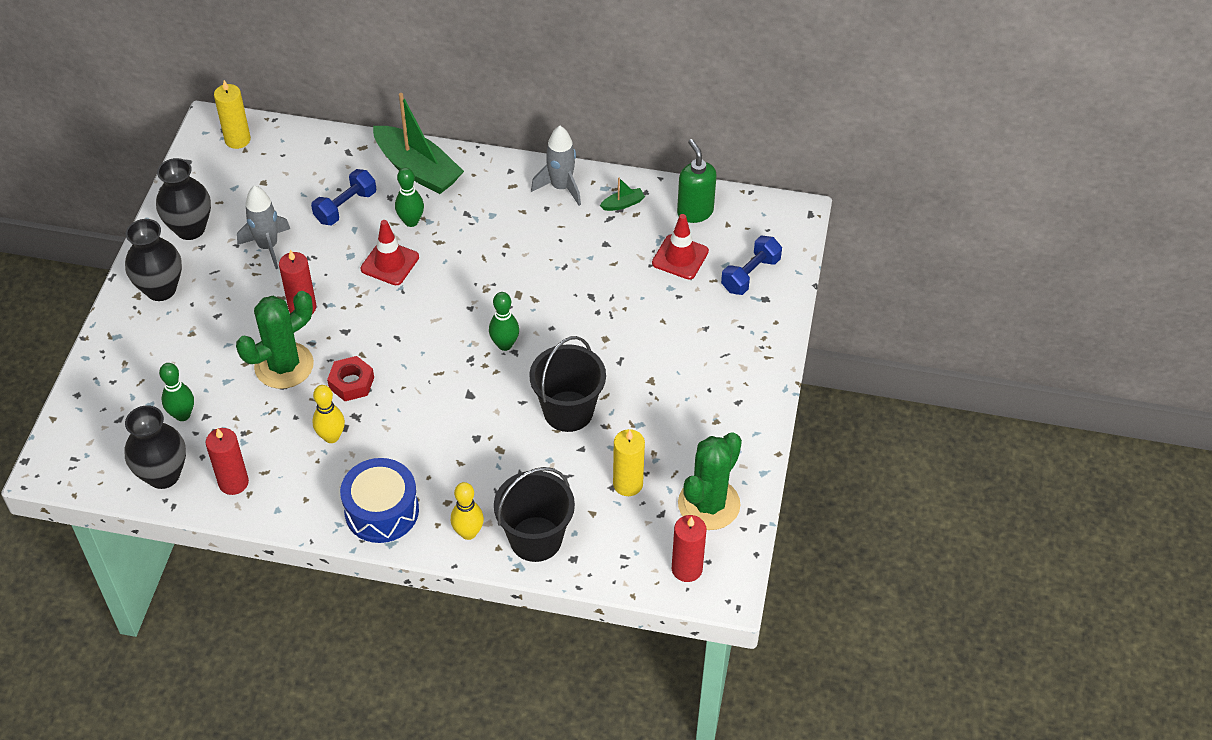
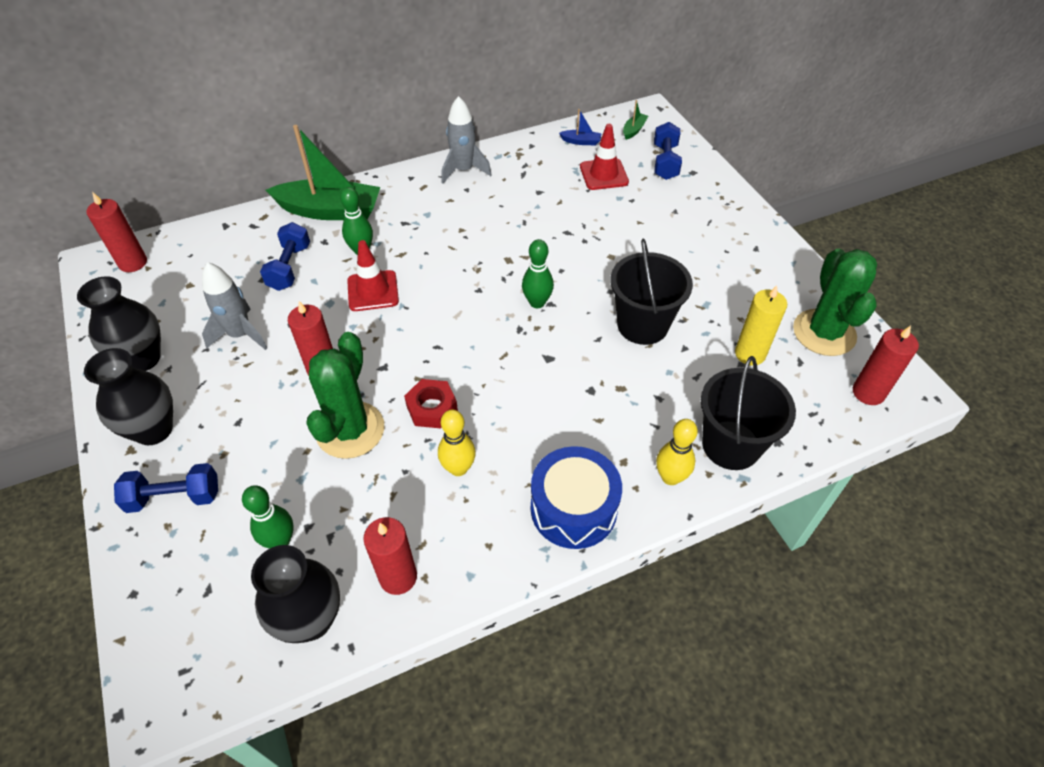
camera: 35 degrees left, 0 degrees up
(141, 346) = (174, 497): none -> blue dumbbell
(237, 140) = (133, 263): yellow candle -> red candle
(623, 204) = (523, 160): green boat -> green boat (634, 130)
(695, 212) = (581, 141): green soap dispenser -> blue boat

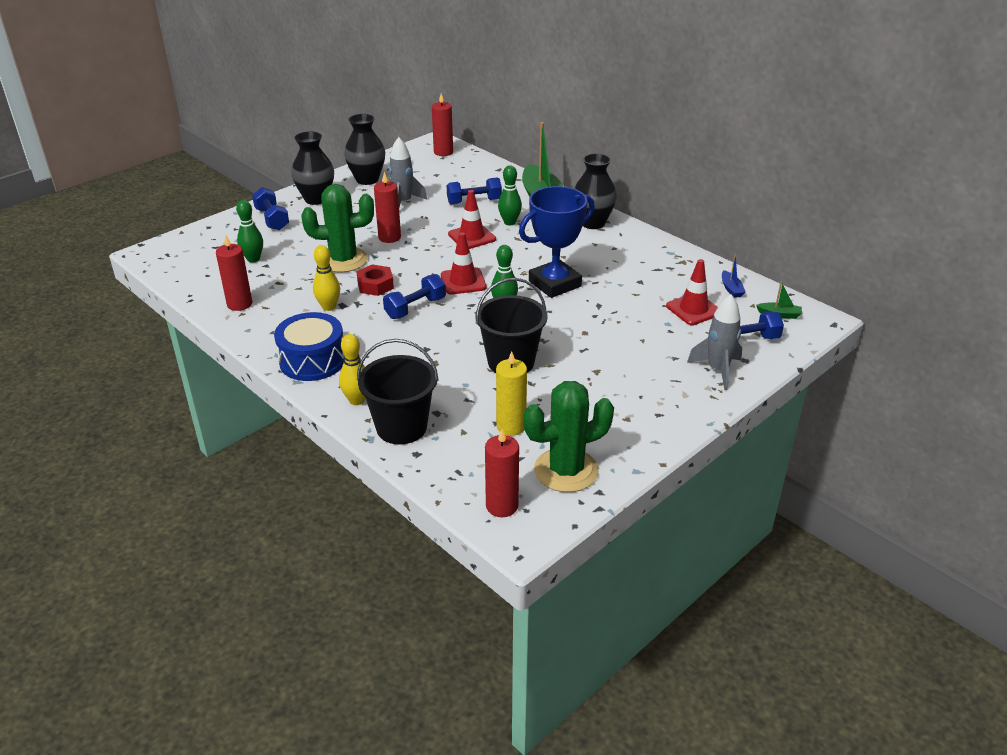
camera: 70 degrees right, 15 degrees down
(311, 619) = (204, 282): black vase -> black vase (592, 223)
(464, 170) = (636, 241): grey rocket -> grey rocket (717, 370)
(468, 323) = (463, 281): none -> red traffic cone
(503, 380) = (415, 308): none -> blue dumbbell
(512, 251) = (555, 284): none -> blue trophy

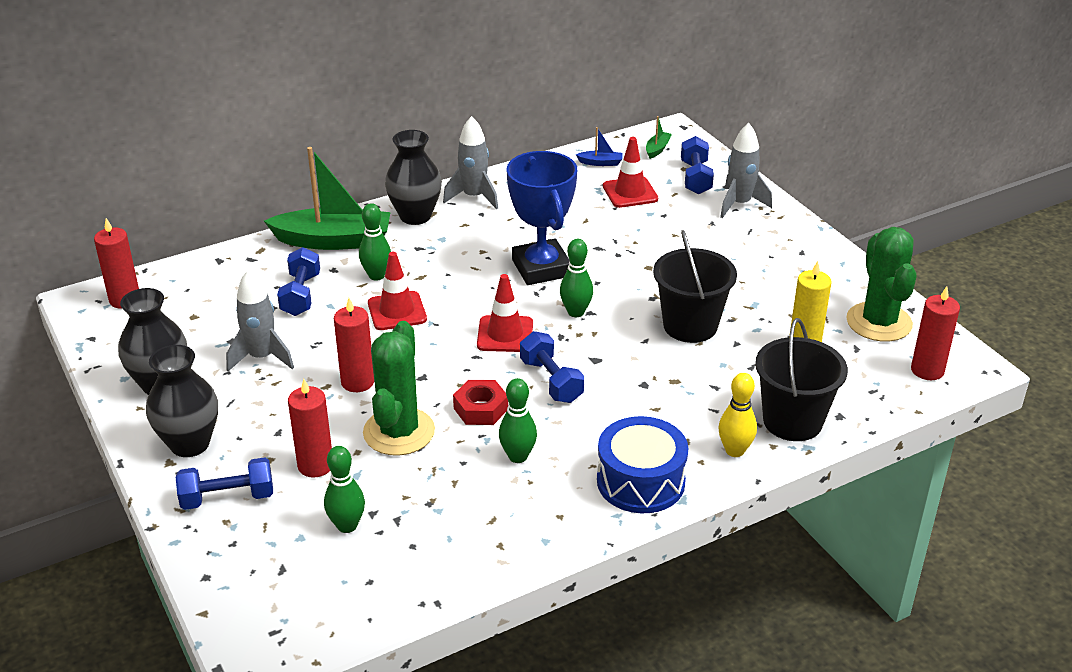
camera: 75 degrees left, 0 degrees up
(239, 304) = (473, 546): red candle -> red candle (315, 465)
(329, 307) = (518, 456): yellow bowling pin -> green bowling pin
(634, 241) = (474, 197): none -> grey rocket

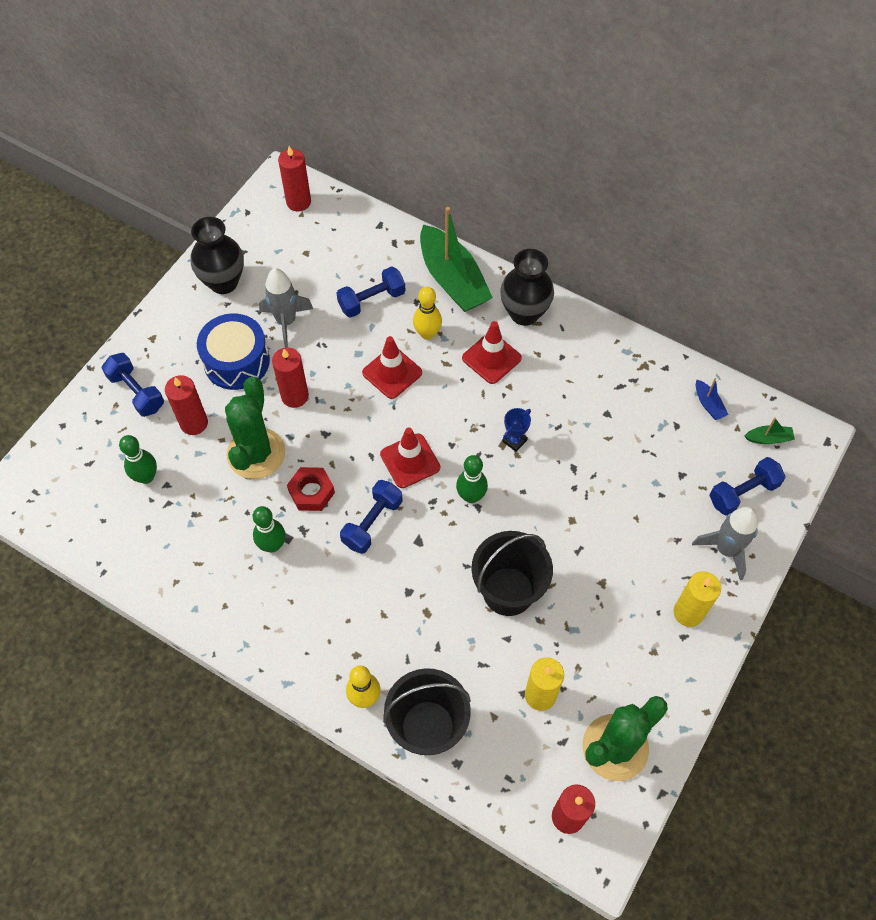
camera: 60 degrees right, 25 degrees up
(190, 444) = (175, 338): black vase -> none
(376, 276) = (427, 334): green bowling pin -> yellow bowling pin
(399, 432) = (256, 453): green cactus -> green cactus turned 60 degrees counterclockwise
(474, 197) = (581, 338): grey rocket -> none
(541, 268) = (514, 441): blue trophy -> blue trophy, size x0.40
(630, 193) = (677, 451): red traffic cone -> red traffic cone (491, 358)
(640, 481) = (291, 643): blue drum -> blue drum (236, 361)
(782, 242) = (688, 612): none -> yellow candle

